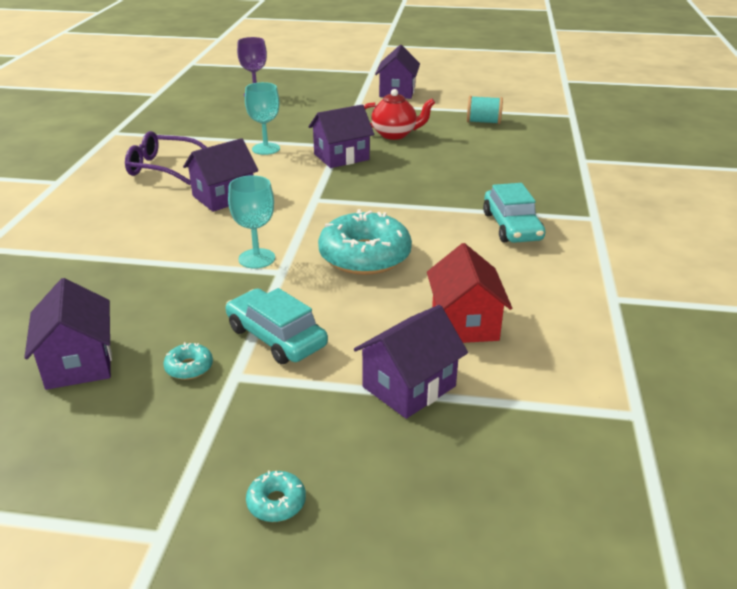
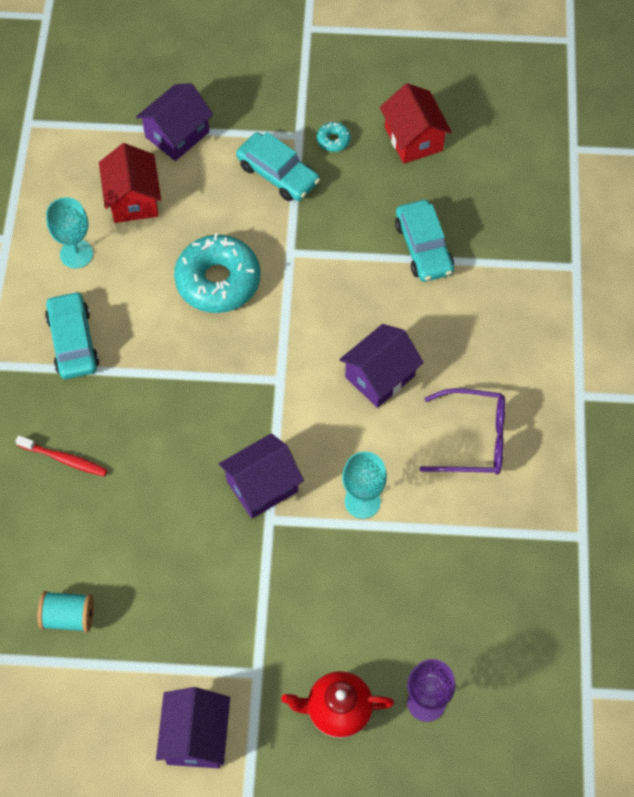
camera: 175 degrees right, 30 degrees up
(79, 363) = (413, 139): purple house -> red house
(133, 268) = (423, 247): none -> turquoise car
(256, 258) = (317, 269): turquoise goblet -> turquoise goblet (76, 254)
(276, 502) = (251, 49): turquoise donut -> none
(395, 134) = (196, 561): red teapot -> red teapot (337, 710)
(502, 172) = (64, 459): none -> red toothbrush

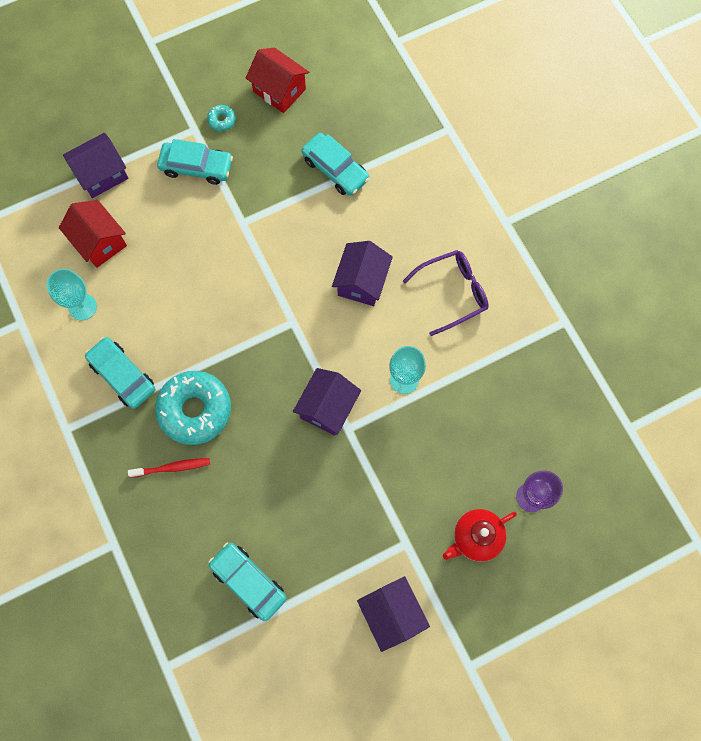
camera: 30 degrees left, 10 degrees up
(69, 617) = (249, 581): turquoise spool -> turquoise car
(177, 134) = (102, 174): purple house -> purple house turned 45 degrees clockwise
(218, 281) = (202, 272): turquoise donut -> turquoise donut (195, 410)

